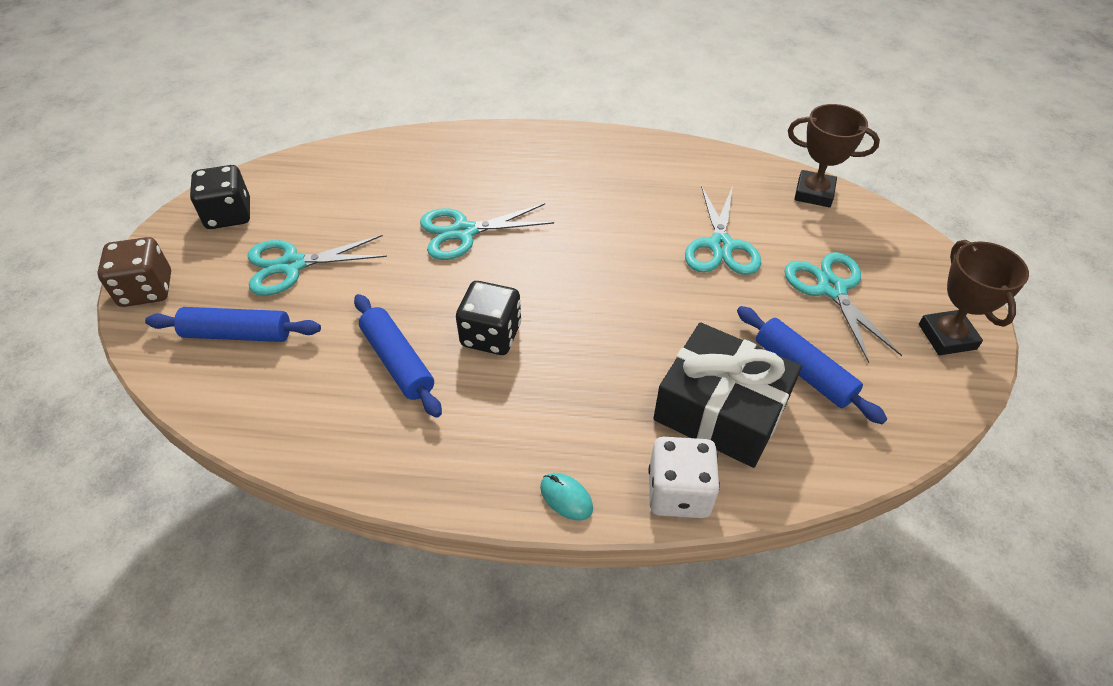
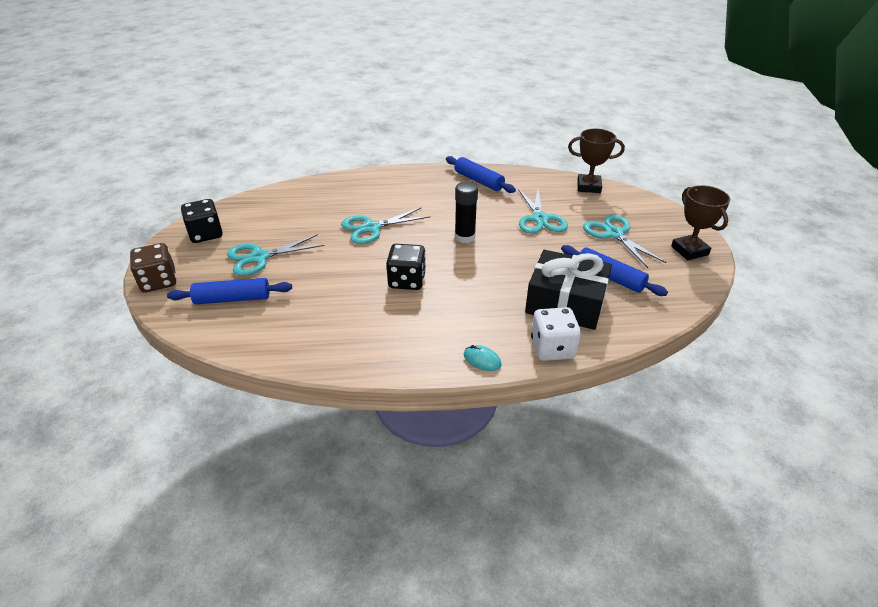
camera: 10 degrees left, 10 degrees down
(398, 362) = (349, 301): blue rolling pin -> blue rolling pin (478, 181)
(597, 266) = (465, 237): none -> black glue stick

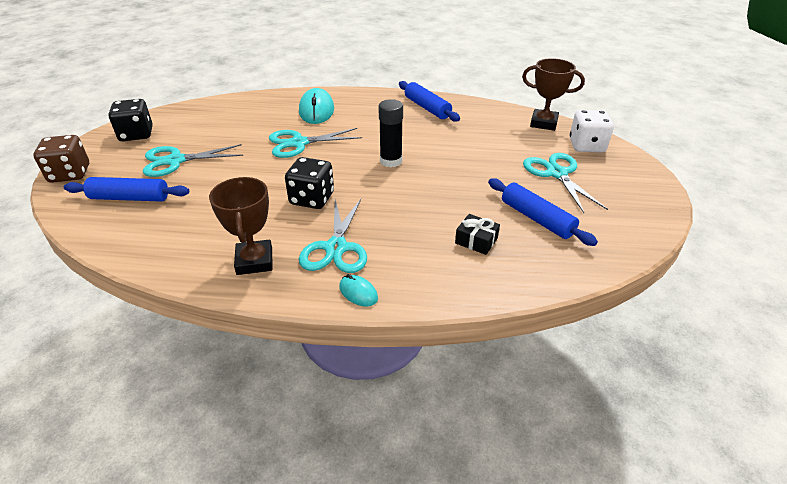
camera: 10 degrees right, 0 degrees up
(375, 193) = (316, 110): none -> turquoise mouse
(539, 219) = (478, 150): turquoise scissors -> turquoise scissors (336, 248)
(552, 348) = (443, 290): white dice -> white dice (586, 146)
(565, 303) = (476, 241): black gift -> black gift, size x0.43
(689, 250) = (640, 199): brown trophy -> brown trophy (254, 261)

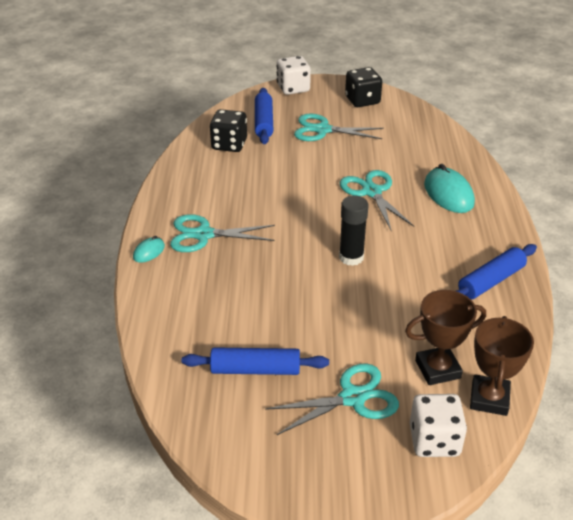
camera: 85 degrees right, 0 degrees up
(70, 174) = (293, 88): brown dice -> white dice
(176, 161) = (323, 130): turquoise scissors -> turquoise scissors turned 60 degrees counterclockwise
(254, 261) = (187, 196): brown trophy -> brown trophy (437, 369)
(312, 199) = (274, 213): black dice -> black dice (229, 144)
(316, 110) = (448, 194): turquoise mouse -> turquoise mouse turned 75 degrees clockwise
(476, 241) = (216, 321): black gift -> none
(536, 219) = (255, 369): blue rolling pin -> blue rolling pin turned 45 degrees clockwise

